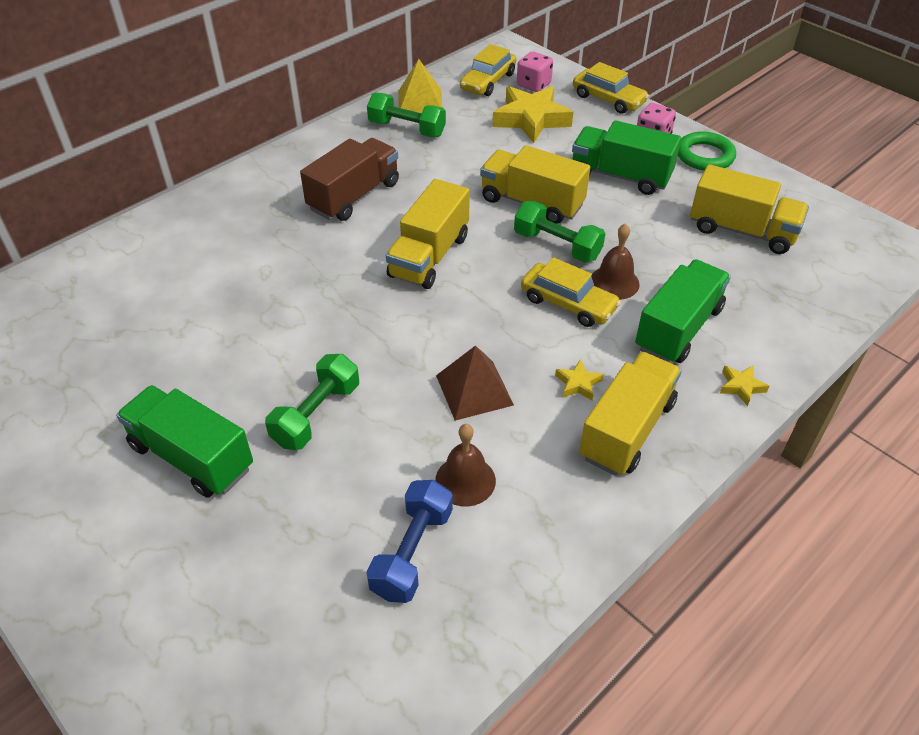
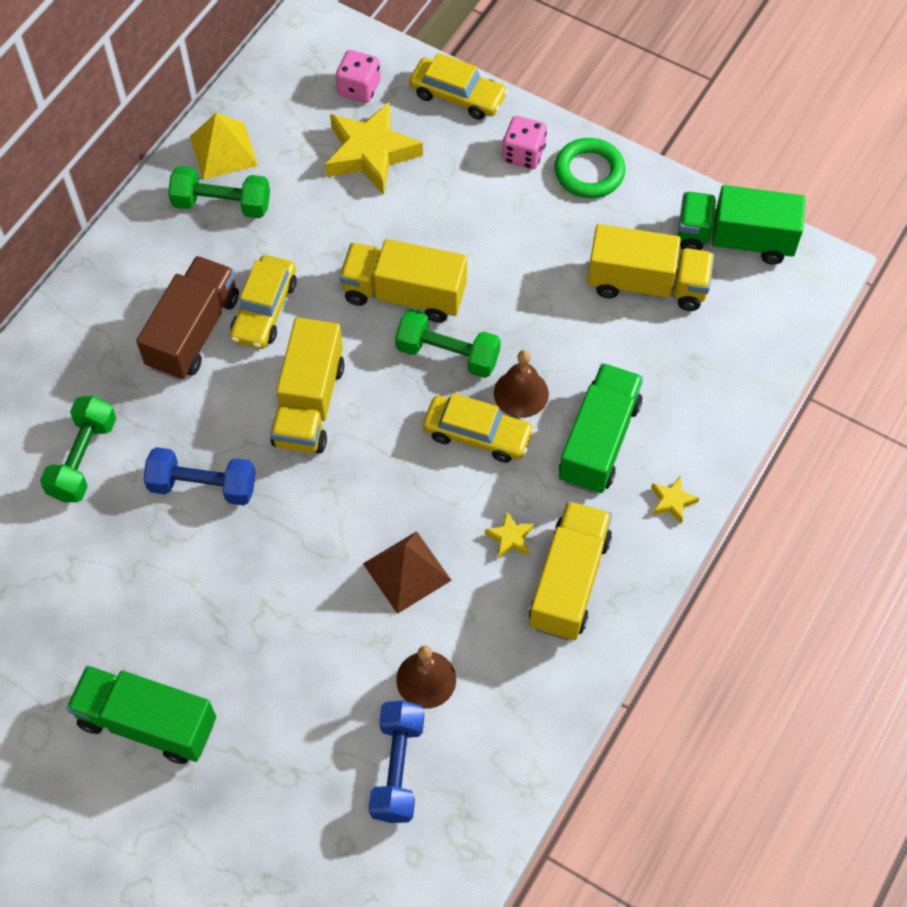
camera: 15 degrees left, 15 degrees up
(316, 414) = (255, 642): green dumbbell -> green dumbbell (83, 459)
(319, 293) = (203, 486): none -> blue dumbbell
(488, 81) = (299, 95): yellow car -> yellow car (264, 309)
(620, 176) = (497, 228): green truck -> green truck (734, 240)

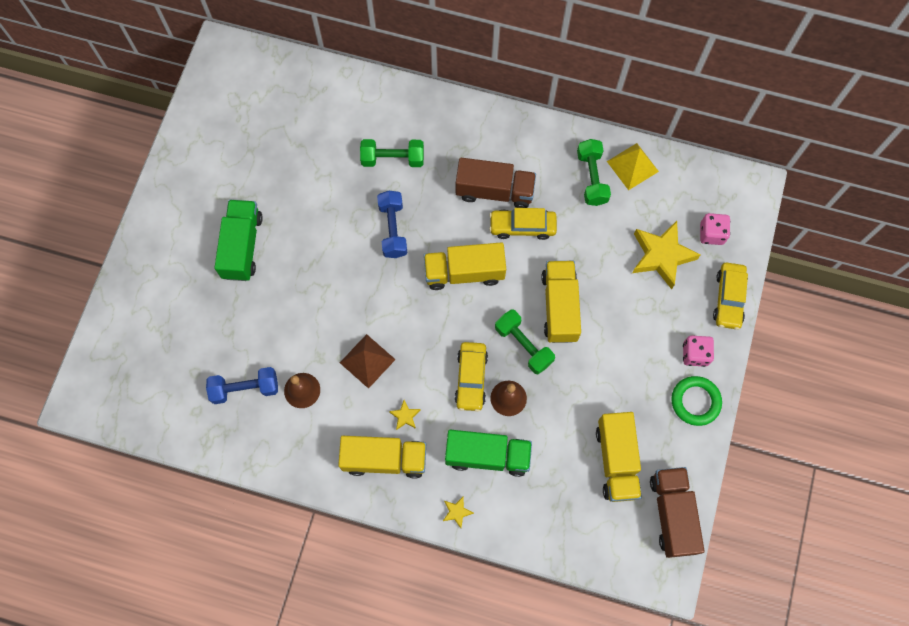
camera: 75 degrees right, 10 degrees up
(447, 354) = (523, 345): green dumbbell -> green dumbbell turned 45 degrees counterclockwise
(734, 240) = (672, 514): green truck -> brown truck

